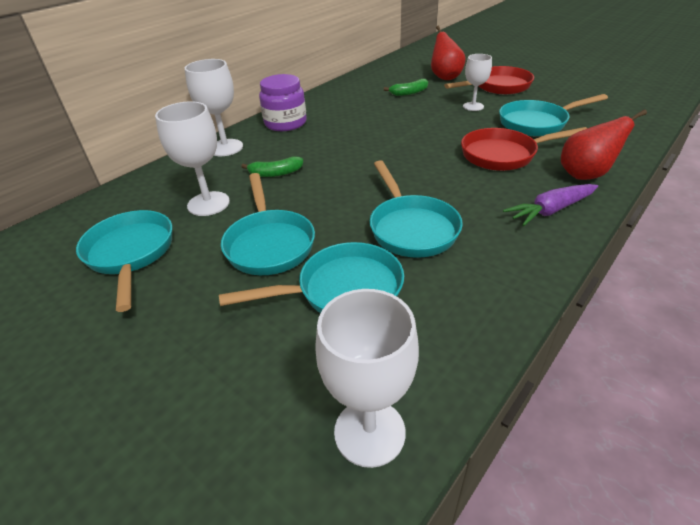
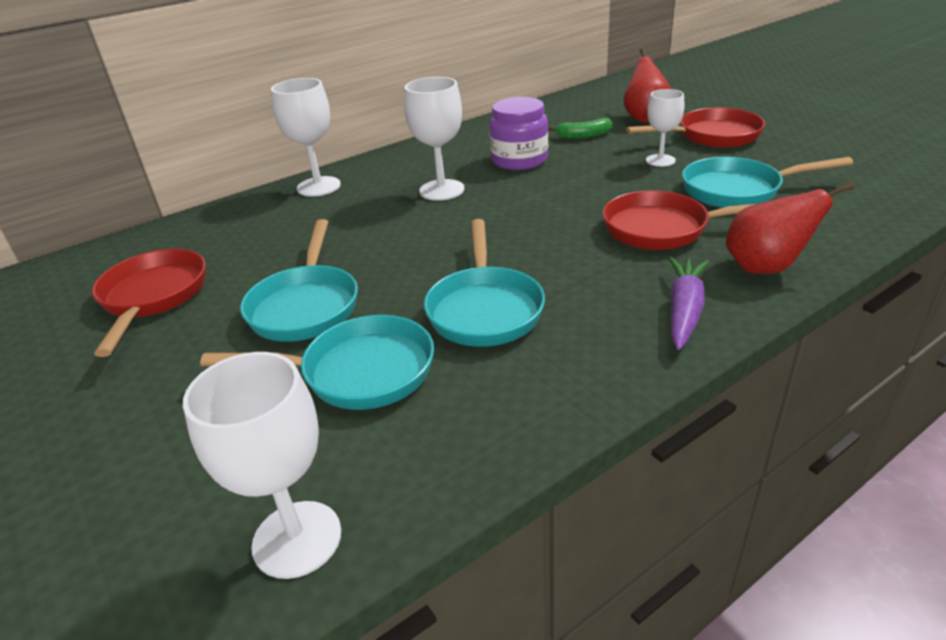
camera: 15 degrees right, 5 degrees down
(131, 254) = (153, 297): turquoise pan -> red pan
(208, 204) = (264, 251): white goblet -> white goblet (441, 190)
(275, 173) = (359, 223): green banana -> none
(285, 123) = (405, 163): purple jar -> purple jar (519, 160)
(550, 211) = (684, 310): purple carrot -> purple carrot turned 120 degrees clockwise

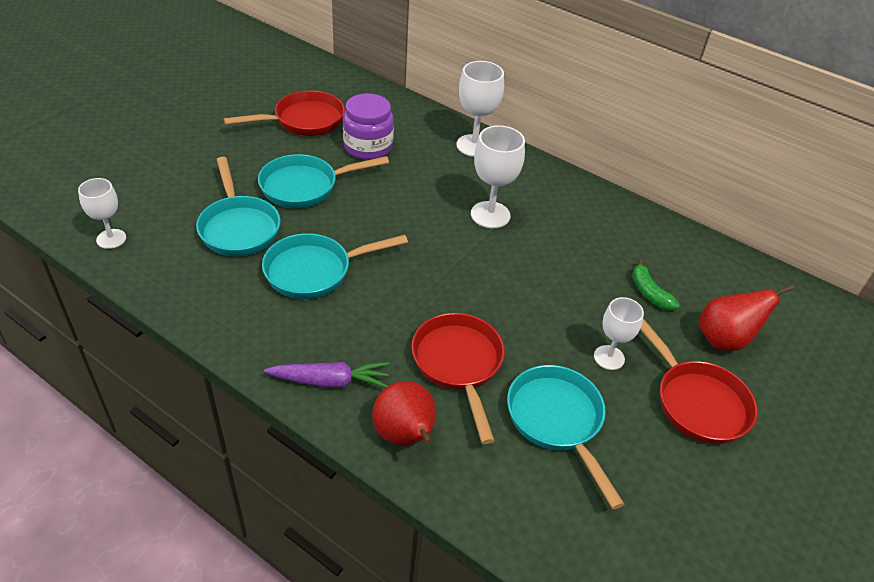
camera: 65 degrees right, 10 degrees up
(297, 539) = (111, 239): white goblet -> white goblet, size x0.65
(519, 160) = (569, 253): purple jar -> purple jar (368, 147)

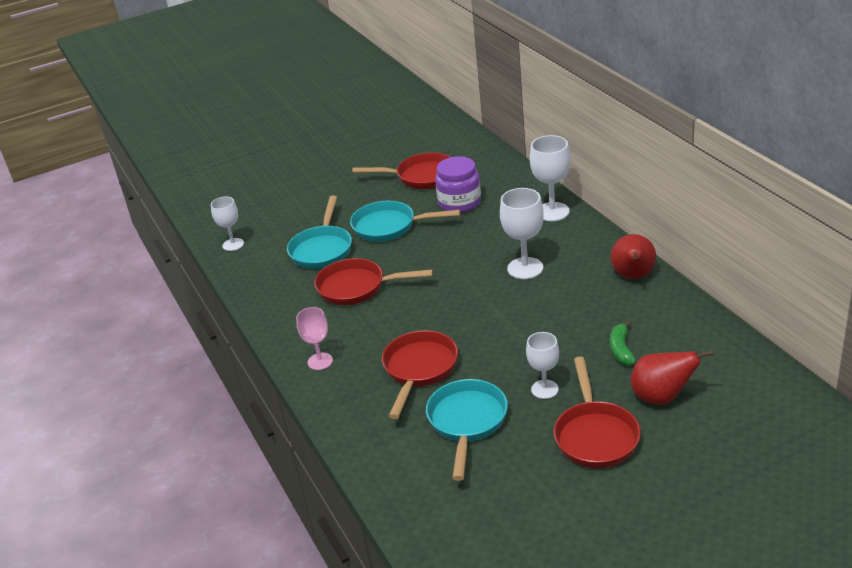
camera: 35 degrees right, 10 degrees down
(315, 271) = (357, 288): turquoise pan -> red pan
(330, 381) = (320, 361): purple carrot -> pink goblet
(405, 436) = (348, 406): red pear -> red pear (633, 276)

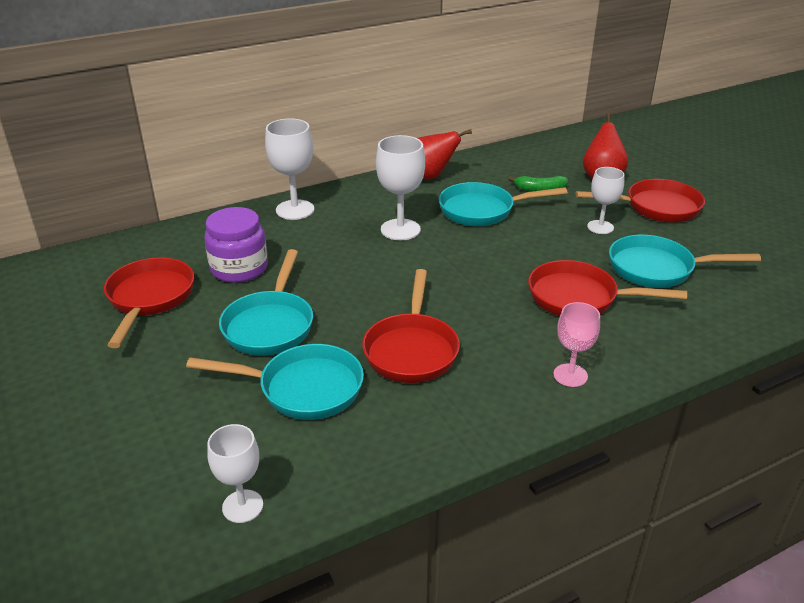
camera: 95 degrees left, 0 degrees up
(567, 312) = (482, 210): none -> turquoise pan

